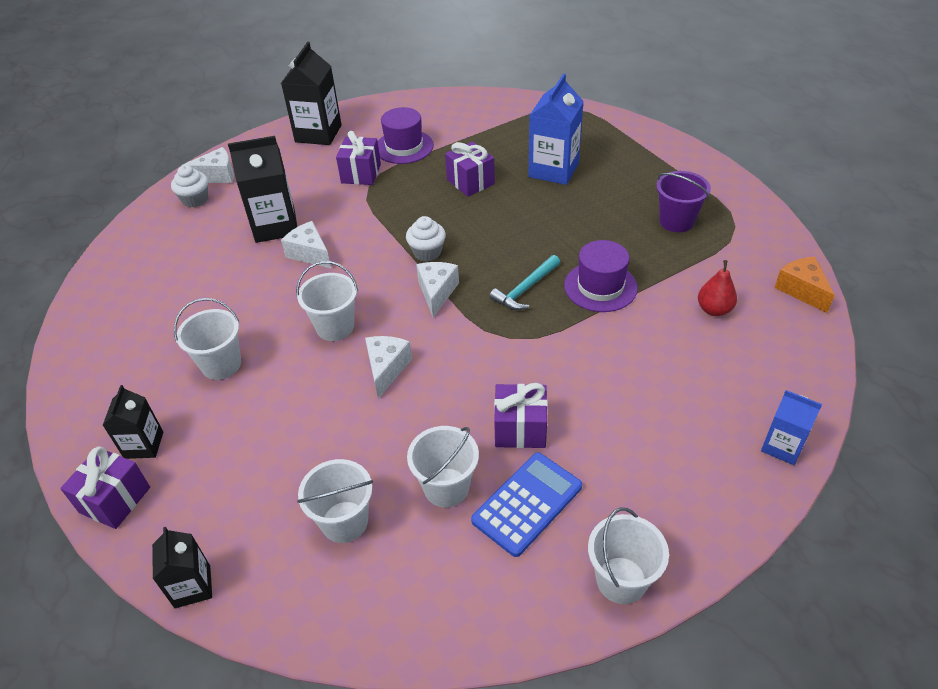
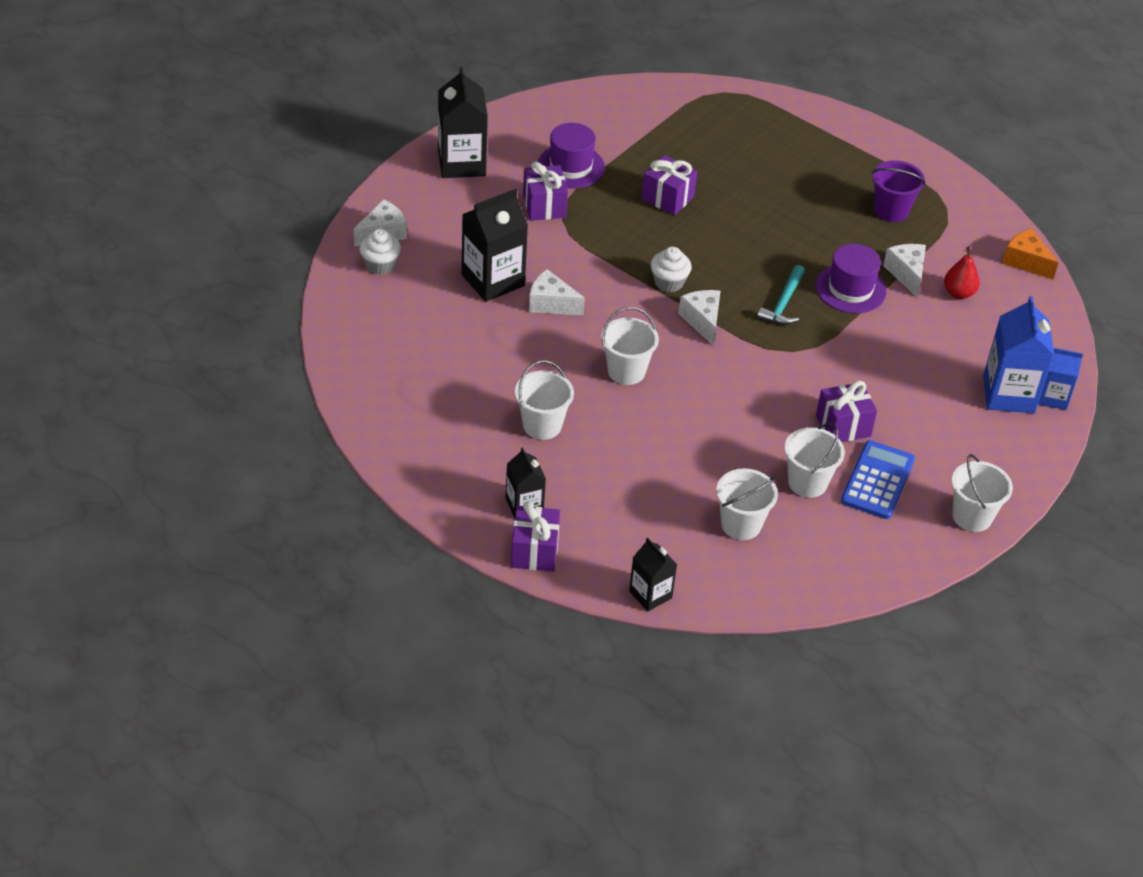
camera: 25 degrees left, 0 degrees up
(386, 369) = (699, 399): white cheese -> white cheese (906, 274)
(553, 170) = (746, 171): blue carton -> blue carton (1008, 394)

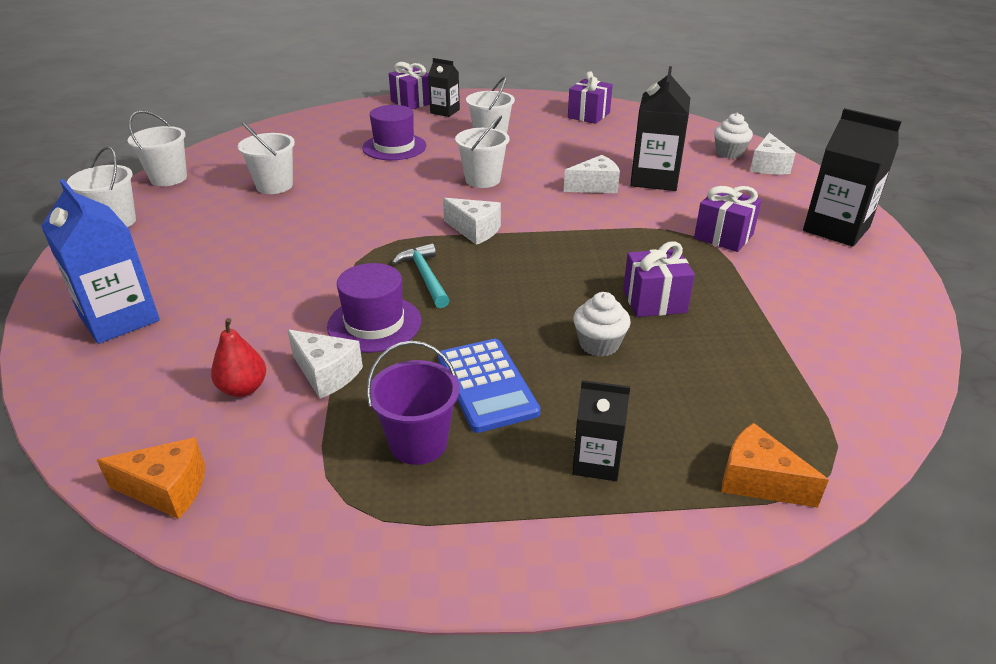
camera: 140 degrees right, 10 degrees down
(571, 166) = (772, 276): purple hat -> purple hat (394, 147)
(650, 594) = (325, 113): black carton -> black carton (596, 462)
(669, 282) = (540, 240): white cupcake -> white cupcake (599, 344)
(741, 524) = (302, 152): white bucket -> white bucket (168, 178)
(759, 108) = (758, 481): none -> orange cheese
(843, 426) = (276, 224): purple gift -> purple gift (588, 115)
(877, 480) = (217, 208): blue calculator -> blue calculator (486, 385)
(1053, 397) = (60, 340): blue carton -> none

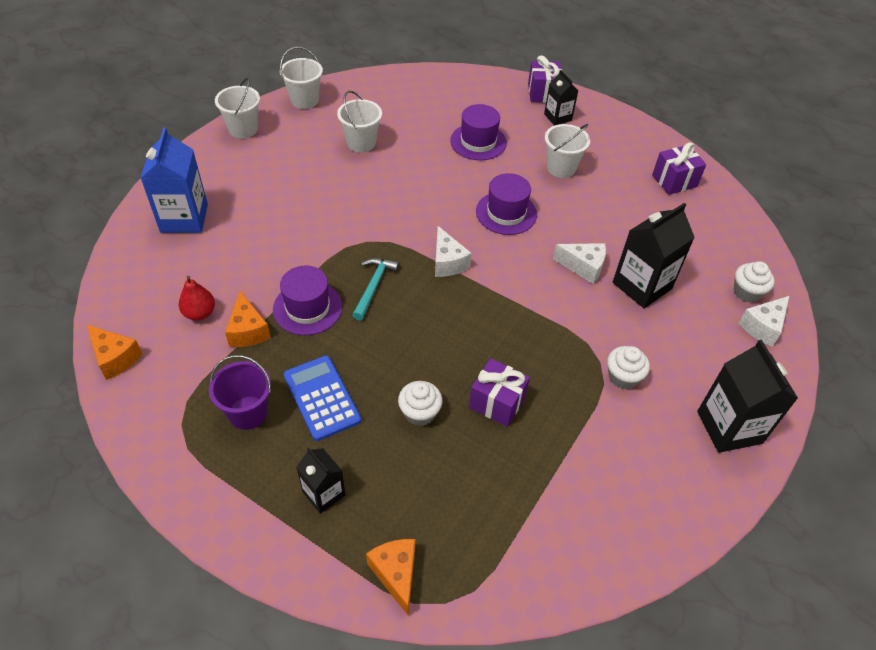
camera: 35 degrees right, 15 degrees up
(326, 374) = (248, 330): white cheese -> orange cheese
(482, 180) = (506, 213): white bucket -> purple hat
(486, 385) = (322, 398): blue calculator -> blue calculator turned 135 degrees clockwise
(723, 236) = (623, 377): purple gift -> white cupcake

